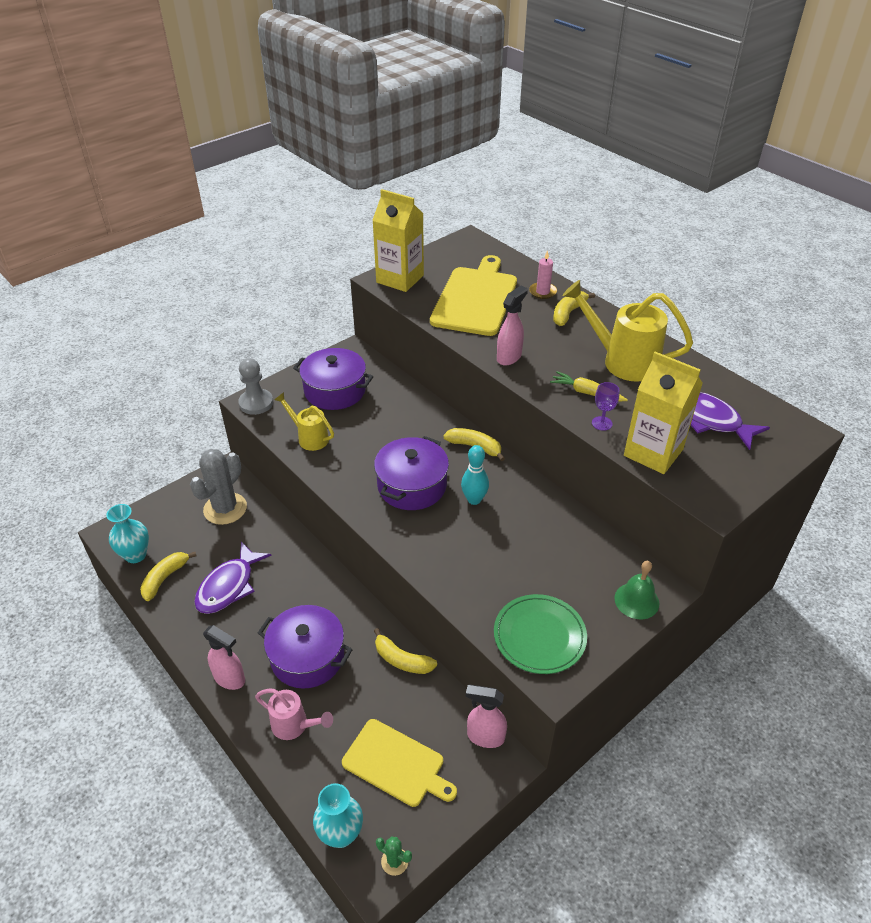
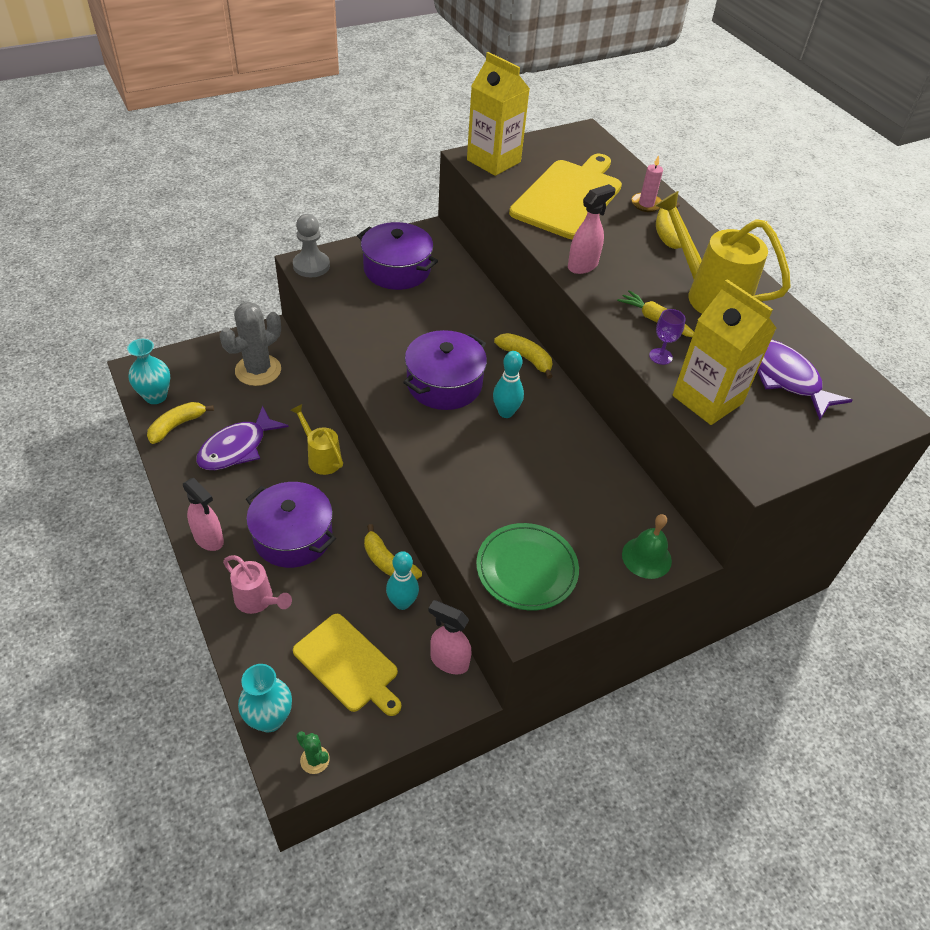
camera: 10 degrees right, 5 degrees up
(309, 438) = (354, 312): yellow watering can -> yellow watering can (321, 458)
(426, 694) = (402, 603): none -> turquoise bowling pin
(568, 313) = (666, 232): yellow banana -> yellow banana turned 45 degrees counterclockwise

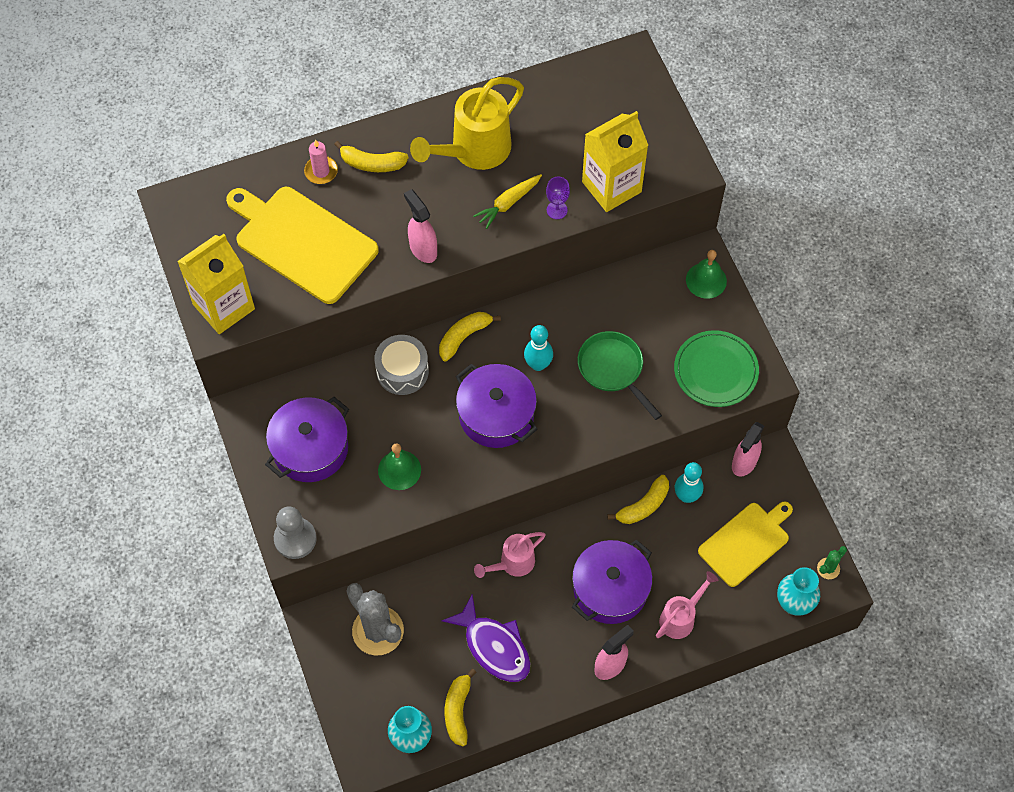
camera: 80 degrees left, 15 degrees up
(177, 425) = (458, 710): yellow banana -> yellow banana turned 45 degrees clockwise
(321, 458) = (513, 563): yellow watering can -> pink watering can
(380, 322) = (399, 470): none -> green bell
(481, 320) = (402, 371): none -> grey drum
(511, 473) = (613, 369): none -> green pan
(785, 378) = (587, 122): purple fish -> none

